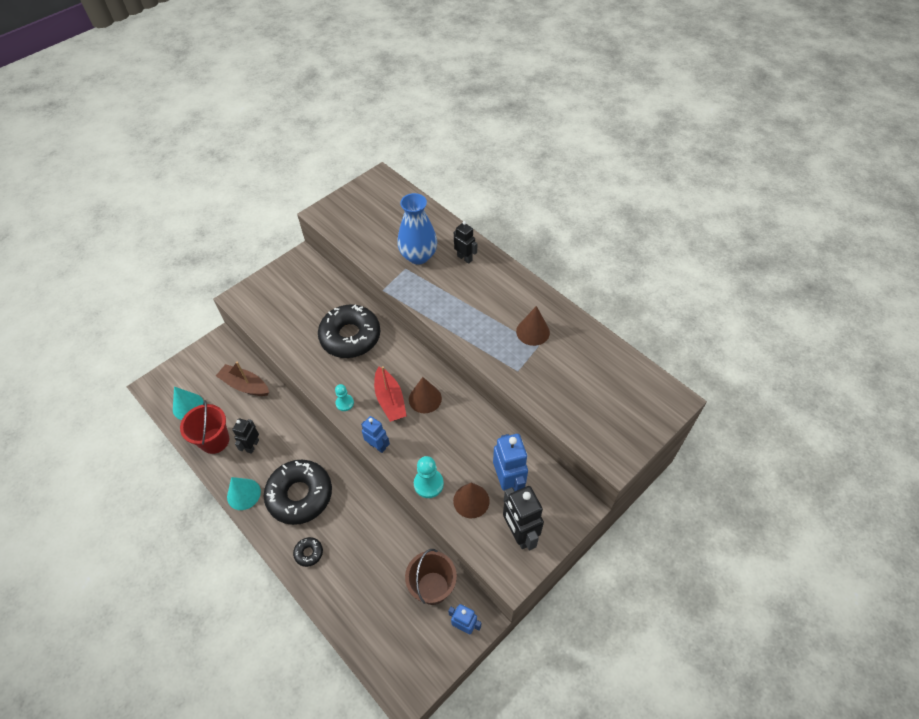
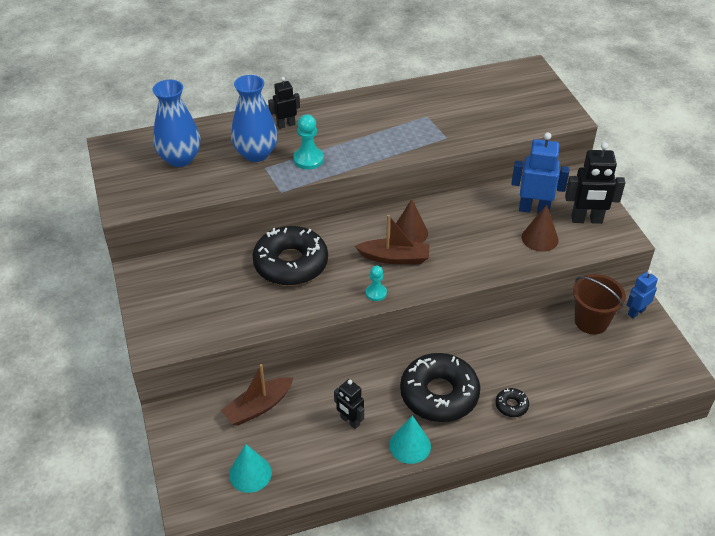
camera: 65 degrees left, 10 degrees down
(215, 440) = (320, 457): red bucket -> none
(377, 446) = (444, 283): blue robot -> none
(387, 218) = (180, 158): none -> blue vase
(390, 400) = (394, 258): red boat -> brown boat
(428, 484) = (507, 260): turquoise pawn -> turquoise pawn (308, 159)
(533, 332) = (409, 114): brown cone -> none

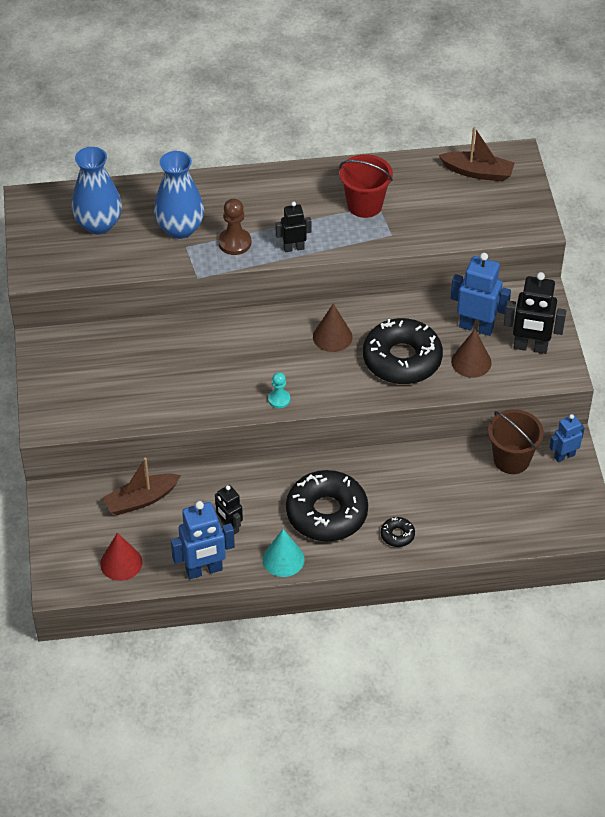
camera: 10 degrees right, 5 degrees up
(250, 473) = (121, 563): turquoise cone -> red cone
(286, 125) = (219, 196): black robot -> black robot (293, 248)
(291, 264) = (198, 355): black donut -> black donut (402, 359)
(308, 159) = (234, 243): turquoise pawn -> brown pawn
(335, 468) = (204, 570): none -> blue robot
(394, 258) = (309, 363): brown boat -> brown boat (477, 172)
(415, 117) = (364, 205): none -> red bucket

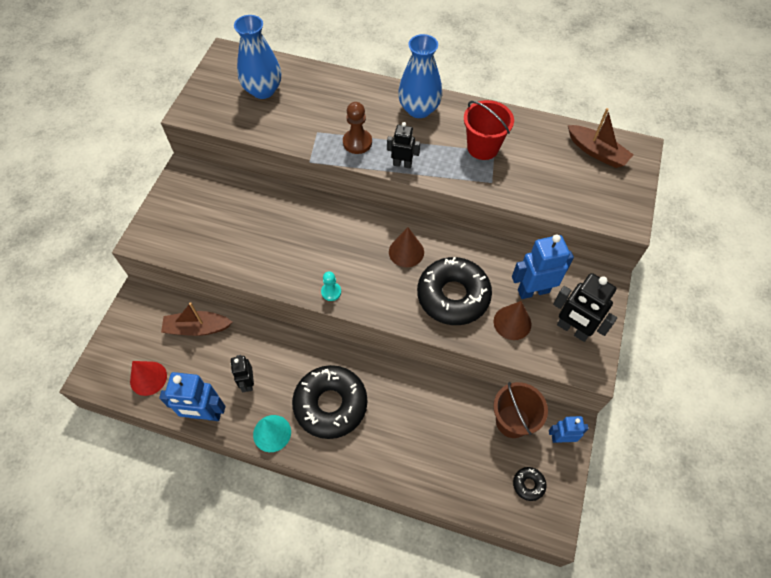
camera: 25 degrees right, 10 degrees up
(180, 228) = (322, 115): blue vase -> blue vase (419, 109)
(397, 535) = (377, 453): black donut -> black donut (528, 484)
(476, 327) = (533, 290): blue robot -> blue robot turned 60 degrees counterclockwise

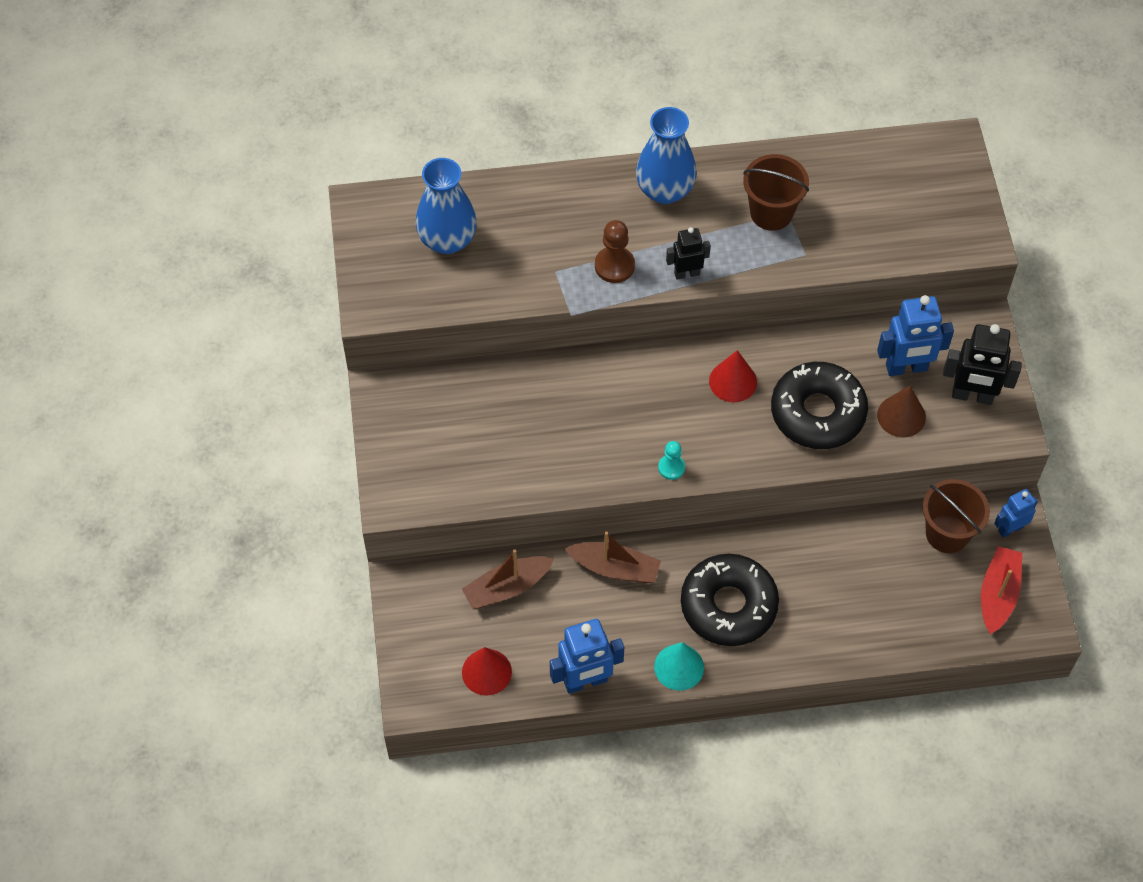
camera: 25 degrees left, 0 degrees up
(248, 382) = (613, 624): black robot -> none
(406, 252) = (733, 381): brown cone -> red cone
(483, 147) = (771, 213): red bucket -> brown bucket
(528, 484) = (998, 594): black donut -> red boat
(533, 290) = (906, 368): blue robot -> blue robot turned 150 degrees counterclockwise
(596, 152) = (908, 166): brown boat -> brown boat (615, 568)

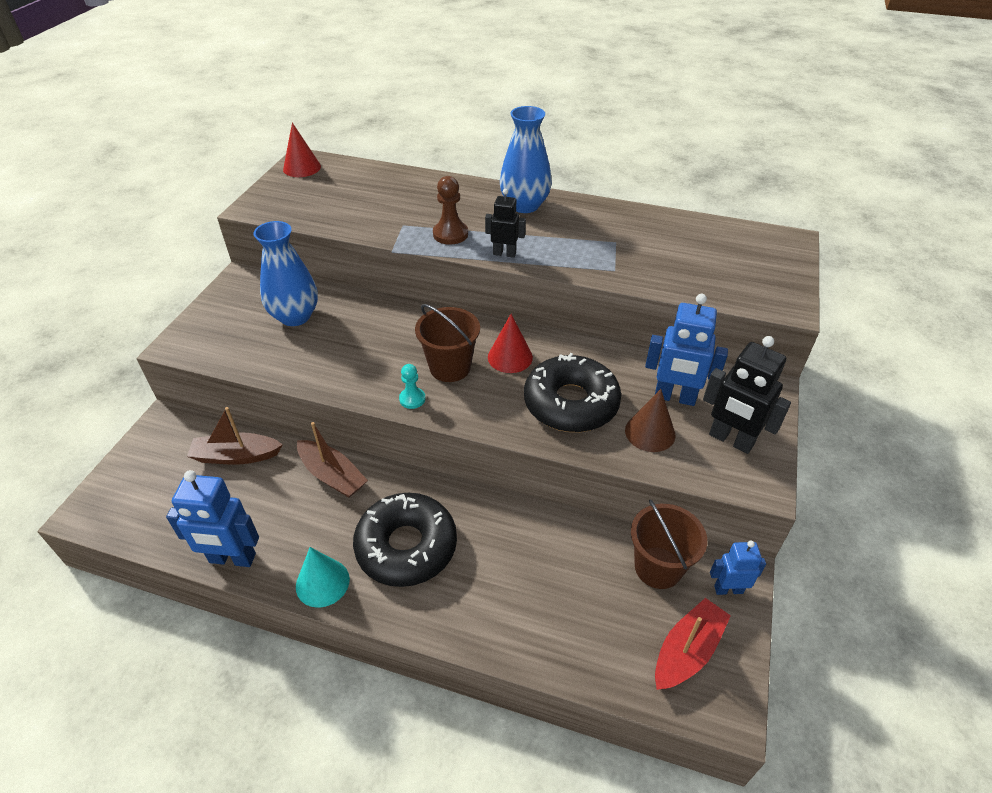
camera: 25 degrees right, 15 degrees down
(447, 240) = (342, 189): blue vase -> blue vase (295, 316)
(486, 672) = (161, 514): red cone -> red cone (302, 168)
(771, 213) = (602, 238): brown bucket -> brown bucket (450, 367)

